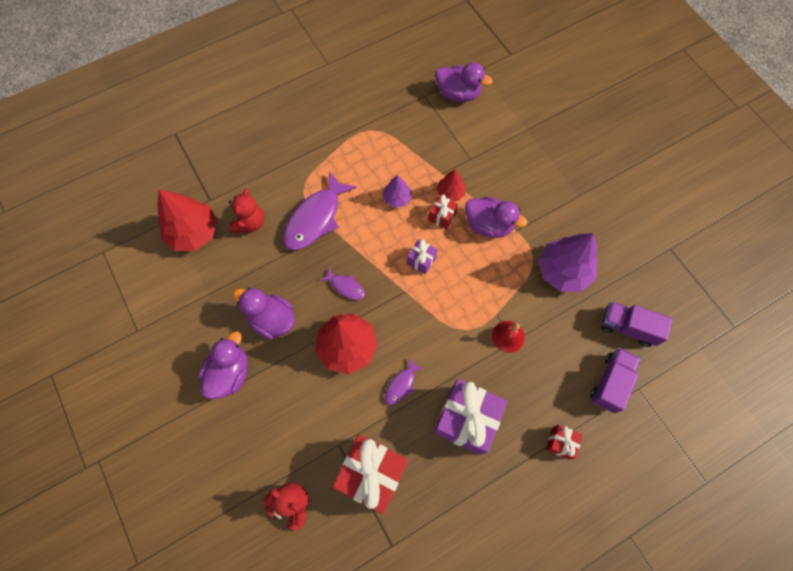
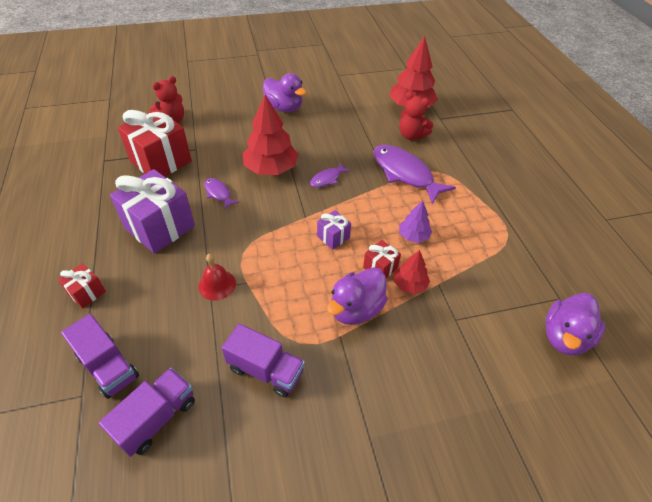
camera: 105 degrees right, 20 degrees down
(272, 319) = (316, 133): purple duck -> none
(563, 271) = (266, 370): purple tree -> purple truck

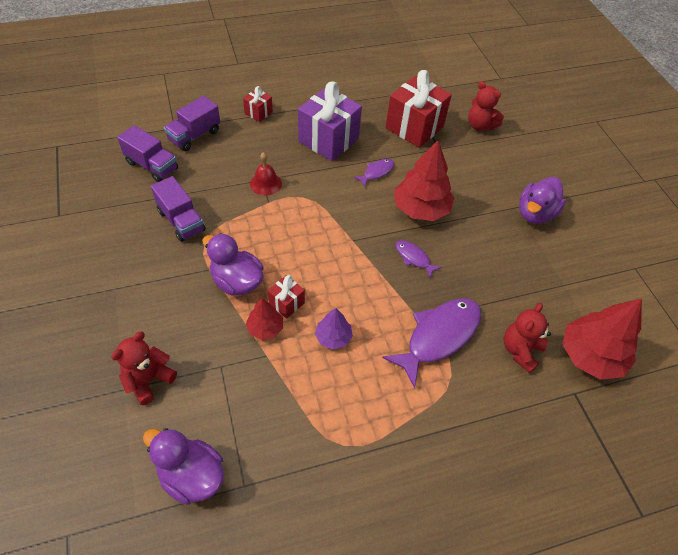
camera: 85 degrees right, 5 degrees up
(266, 370) = (181, 221): purple truck -> purple truck turned 60 degrees counterclockwise
(333, 237) = (326, 264): purple gift -> none
(482, 383) = (148, 380): none -> red teddy bear

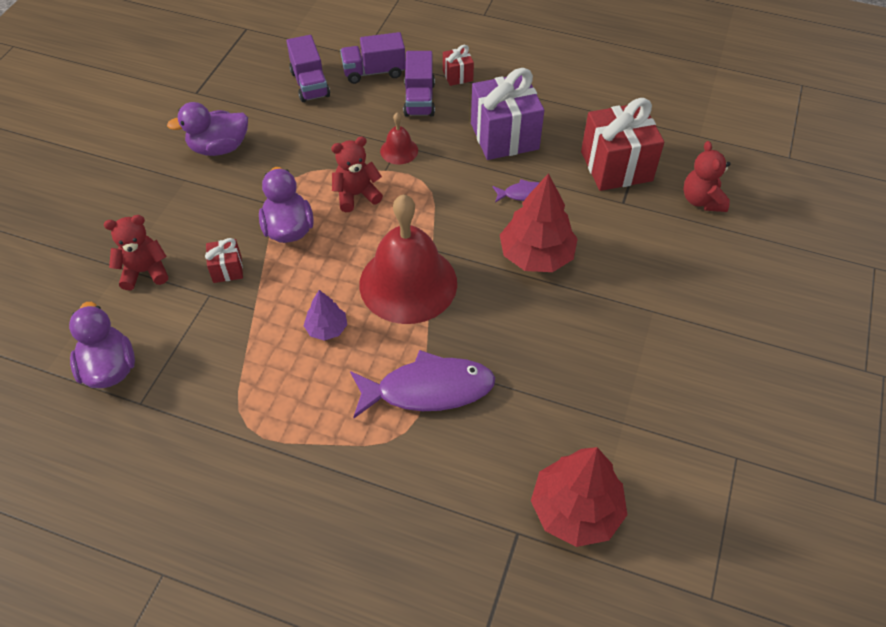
camera: 40 degrees right, 0 degrees up
(181, 221) = (290, 148): purple truck -> purple truck (419, 99)
(265, 328) = (275, 284): red tree -> none
(286, 303) = (314, 273): red gift -> red gift (227, 269)
(358, 272) = (408, 283): none -> red bell
(414, 258) = (478, 300): purple fish -> none
(520, 350) = (501, 455): red teddy bear -> red teddy bear (356, 195)
(535, 213) = (668, 330): purple duck -> purple duck (219, 148)

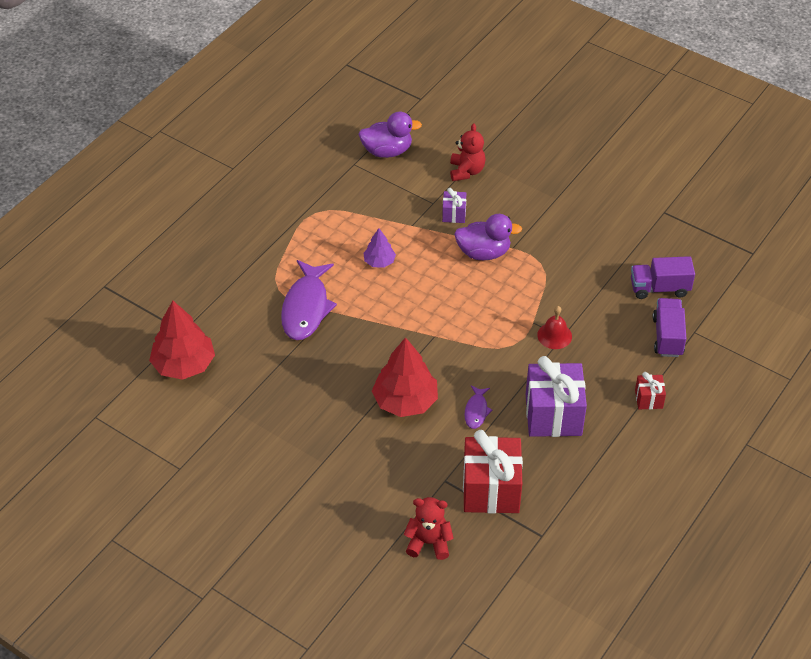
camera: 105 degrees right, 5 degrees down
(219, 148) = (588, 221): purple duck -> none
(227, 269) = (454, 214): red gift -> purple gift
(356, 195) = (508, 299): red teddy bear -> none
(408, 283) = (405, 314): red bell -> none
(419, 99) = (620, 363): purple truck -> none

